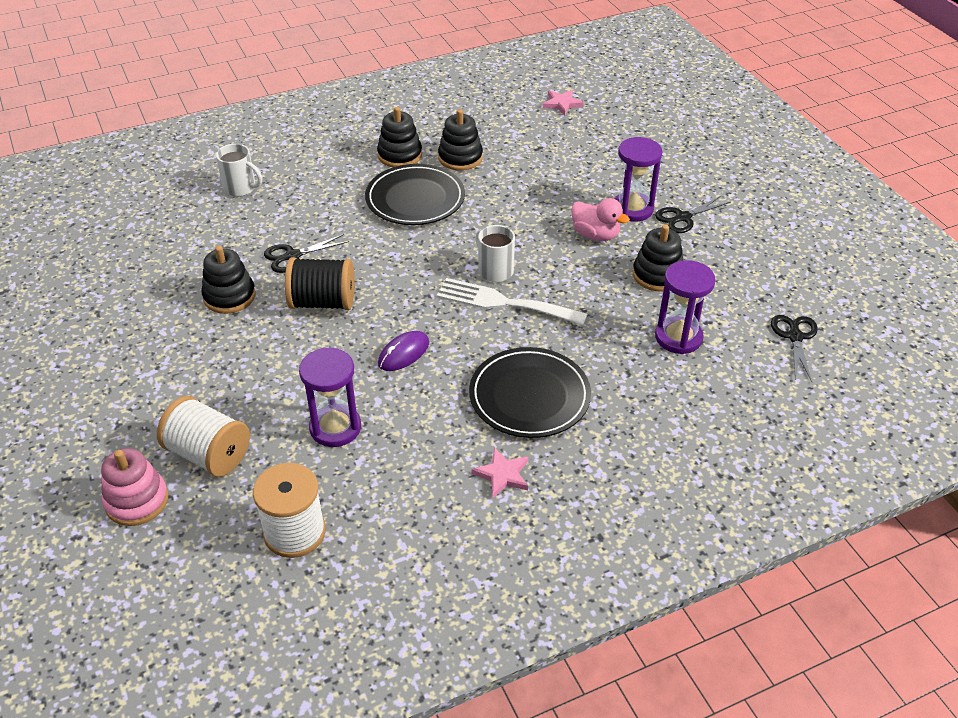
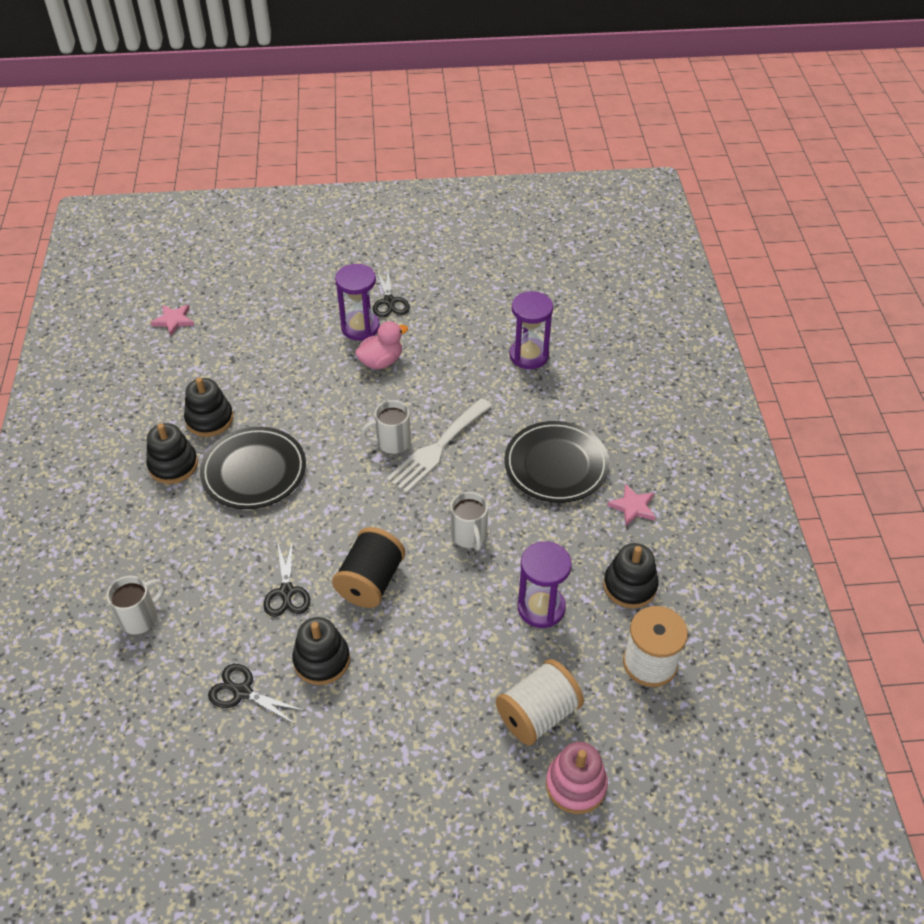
camera: 70 degrees left, 5 degrees up
(403, 353) = (469, 536): purple mouse -> white mug
(657, 275) = (452, 342): black stacking toy -> black stacking toy (630, 586)
(795, 337) = (556, 293): black scissors -> black scissors (242, 692)

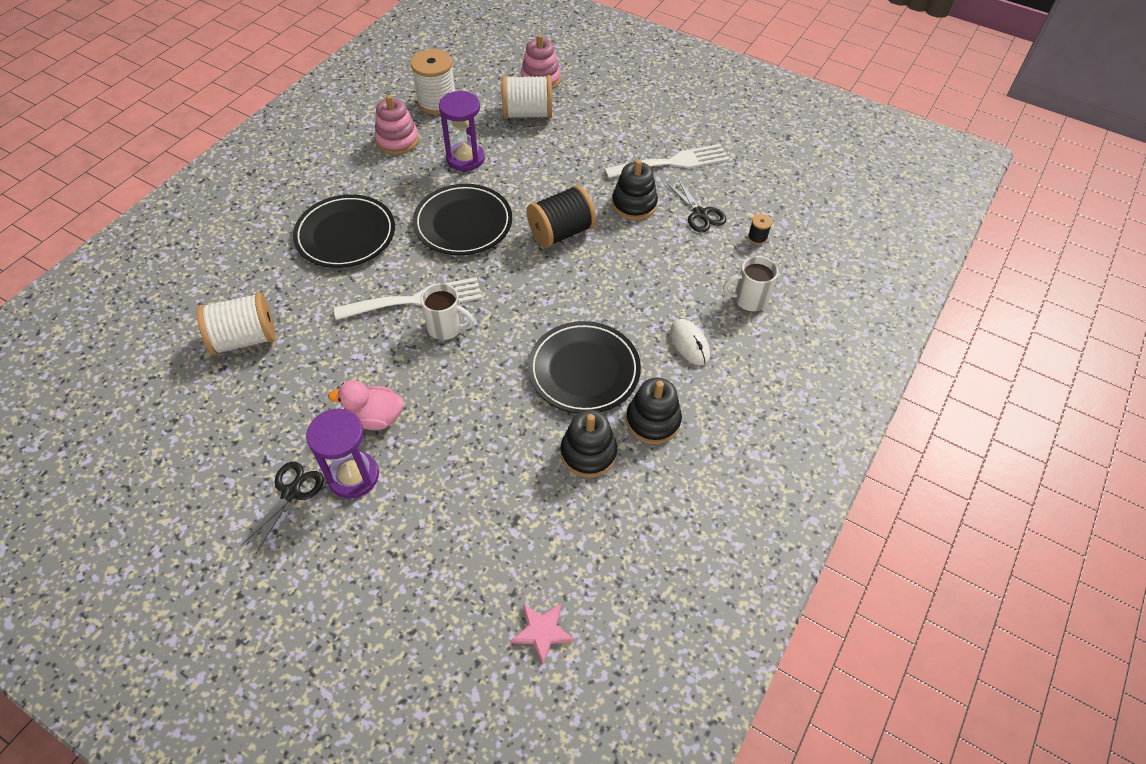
camera: 145 degrees left, 5 degrees up
(163, 698) = (757, 237): none -> black spool
(177, 542) = (689, 343): none -> white mouse
(287, 592) = (627, 258): black scissors -> none
(316, 749) = (672, 162): none -> white fork
(469, 536) = (463, 223): white mug -> black plate
(529, 355) = (245, 339): purple hourglass -> white spool
(630, 586) = (397, 140): black stacking toy -> pink stacking toy
(633, 507) = (333, 179): pink star -> none

